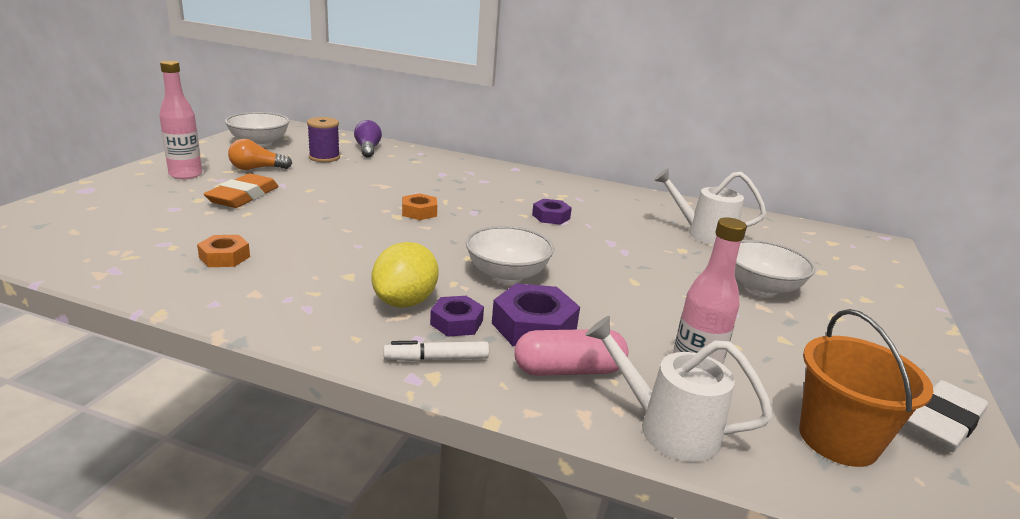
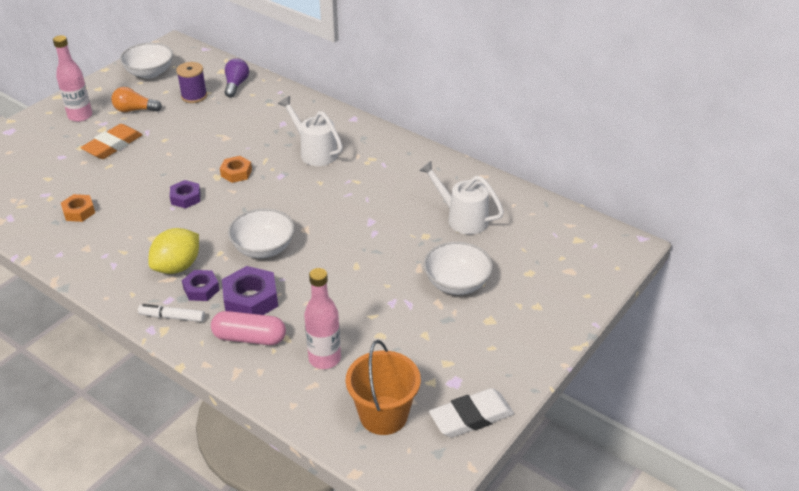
camera: 20 degrees right, 15 degrees up
(551, 216) = (341, 186): purple nut -> purple nut (186, 198)
(666, 428) = (279, 388): white watering can -> white watering can (314, 152)

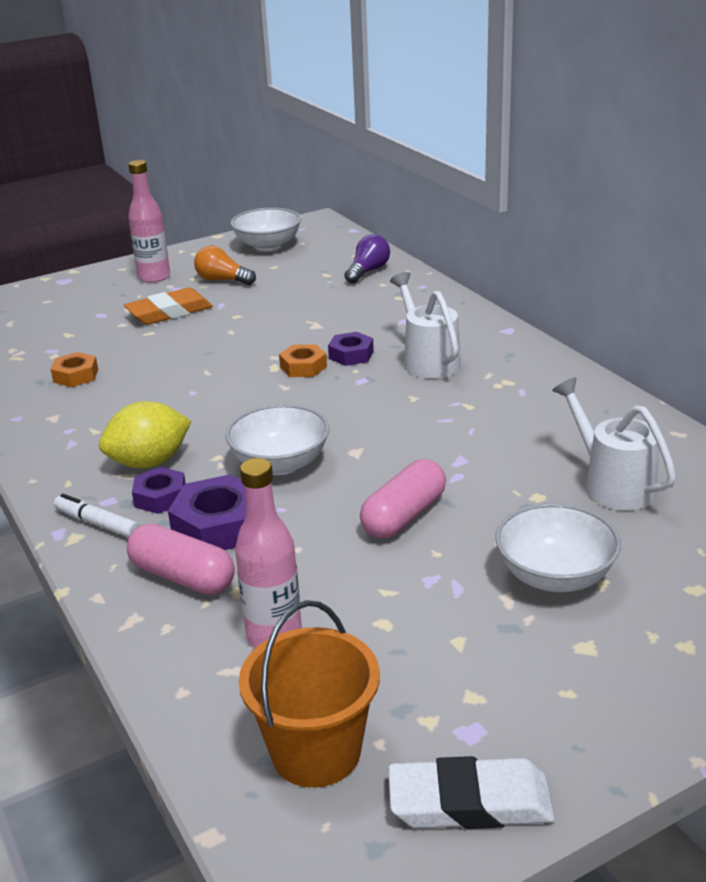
camera: 25 degrees right, 10 degrees down
(186, 198) = (217, 384): purple nut -> purple nut (351, 355)
(194, 96) = (306, 276): purple spool -> none
(357, 266) = (404, 516): none -> pink capsule

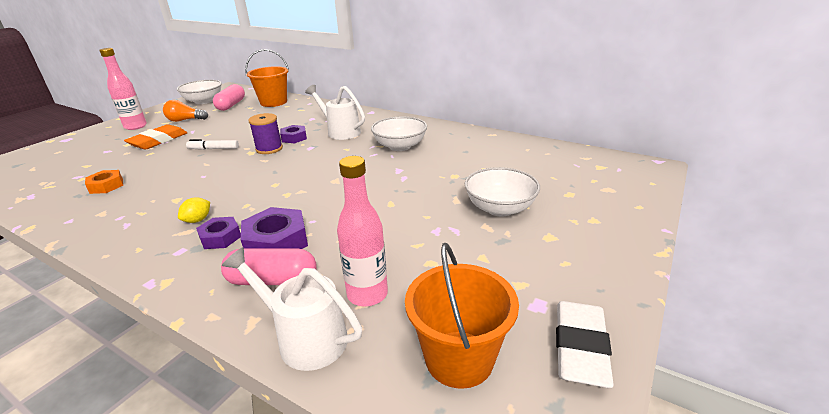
camera: 30 degrees left, 0 degrees up
(97, 523) = (180, 267): white marker -> white marker (213, 149)
(149, 462) = (198, 220): yellow lemon -> yellow lemon, size x0.52
(280, 463) = (292, 198): white bowl -> white bowl (400, 146)
(303, 367) = (269, 149): orange nut -> purple spool
(368, 271) = (273, 102): purple light bulb -> orange bucket
(404, 516) = (391, 203): pink capsule -> pink capsule (231, 105)
(470, 802) = (580, 347): white eraser -> white eraser turned 45 degrees counterclockwise
(611, 484) = (484, 161): white watering can -> white watering can (304, 338)

